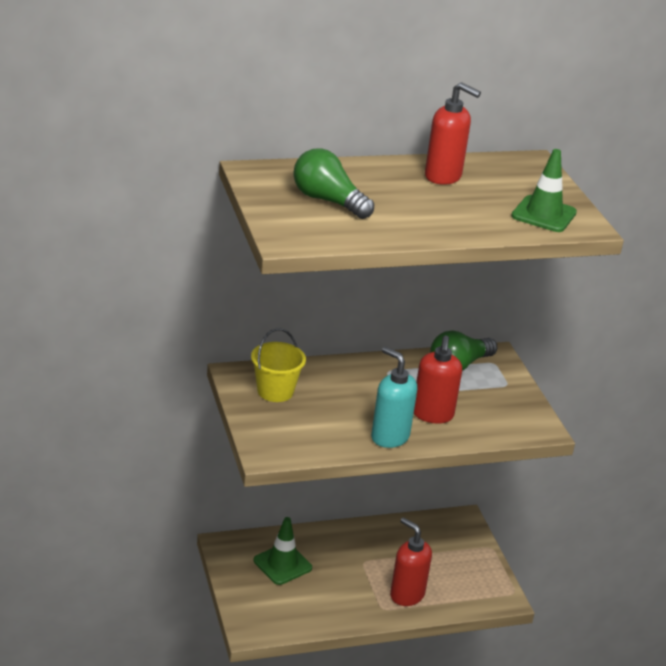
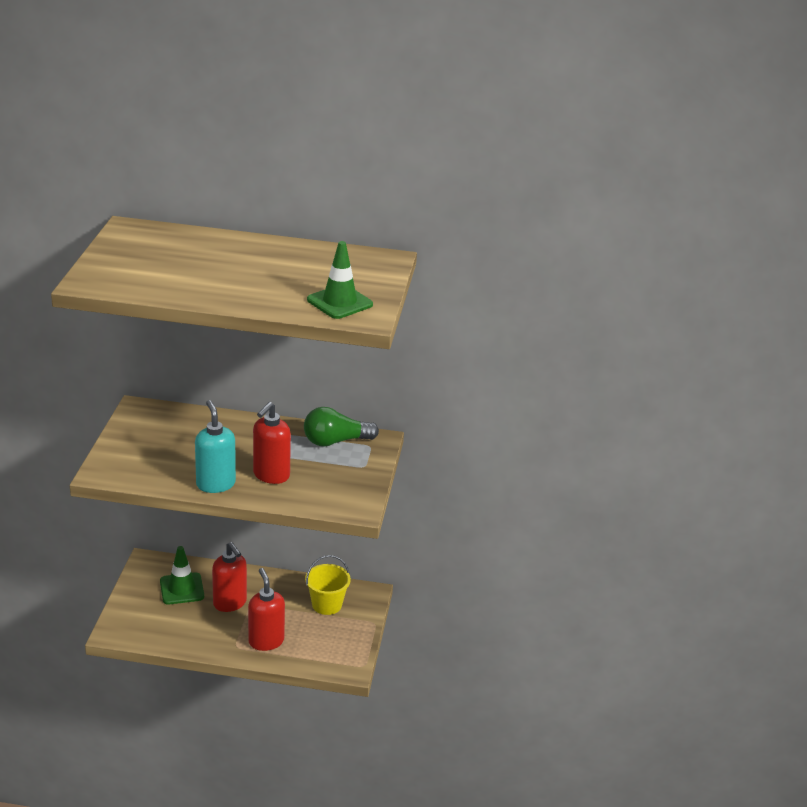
camera: 25 degrees right, 0 degrees up
(275, 391) = (156, 427): yellow bucket -> yellow bucket (327, 604)
(328, 201) = (160, 259): green light bulb -> none
(443, 176) = (287, 257): red soap dispenser -> red soap dispenser (230, 603)

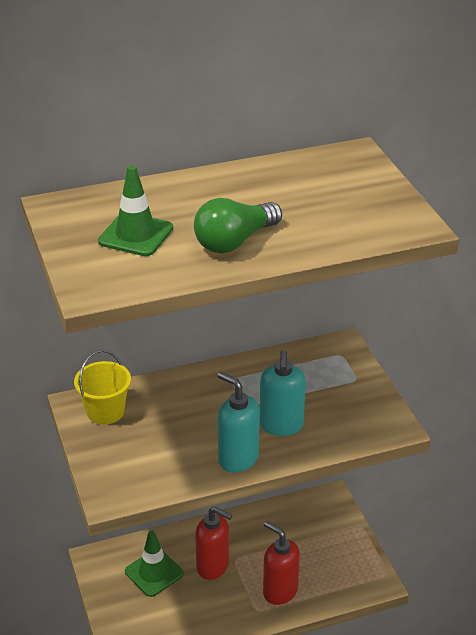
camera: 25 degrees left, 5 degrees up
(271, 475) = (281, 425): red soap dispenser -> turquoise soap dispenser
(327, 604) = (303, 526): yellow bucket -> yellow bucket (105, 411)
(335, 441) = (305, 363): green light bulb -> green light bulb (234, 241)
(339, 302) = (371, 218): green traffic cone -> green traffic cone (136, 235)

